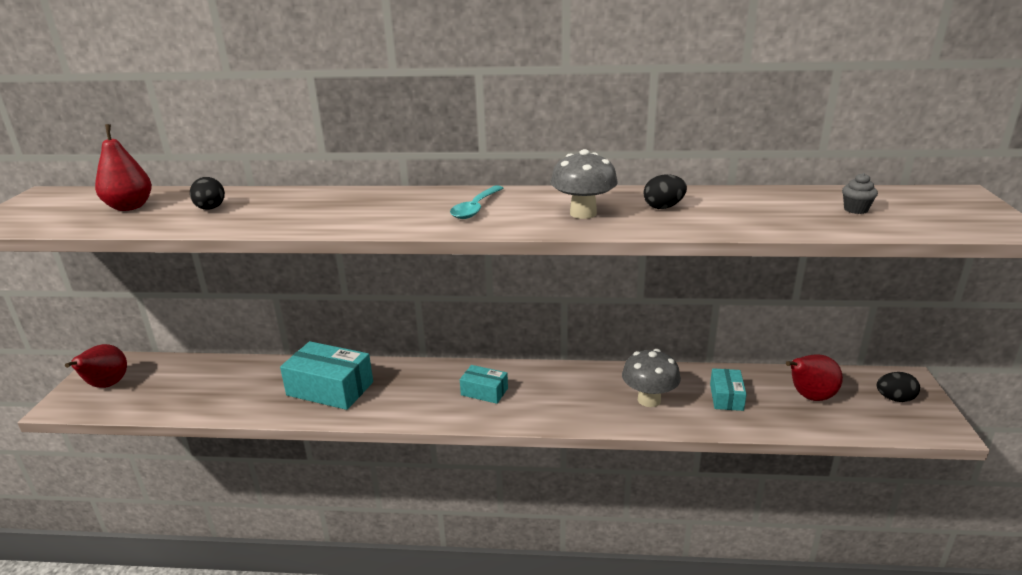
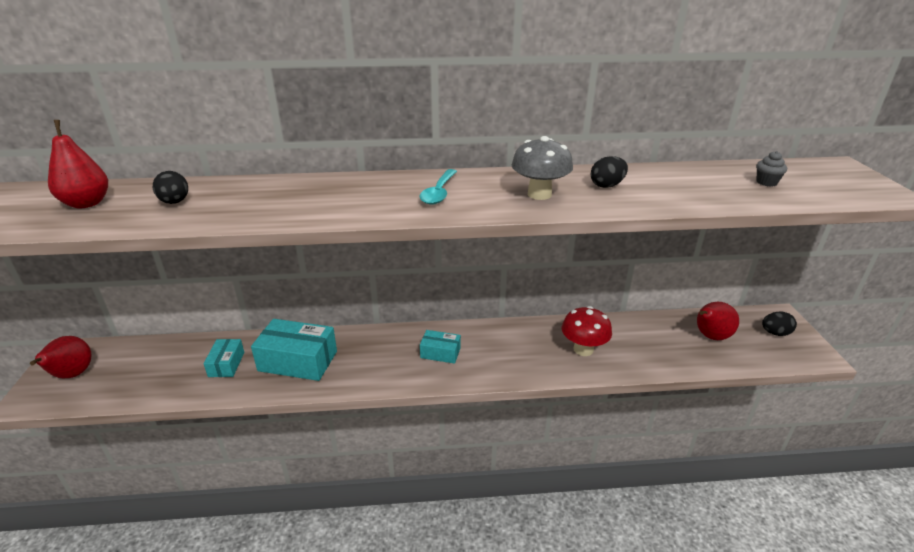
camera: 10 degrees left, 5 degrees up
(649, 400) = (583, 349): grey mushroom -> red mushroom
(726, 397) = (645, 342): turquoise box -> turquoise box (226, 364)

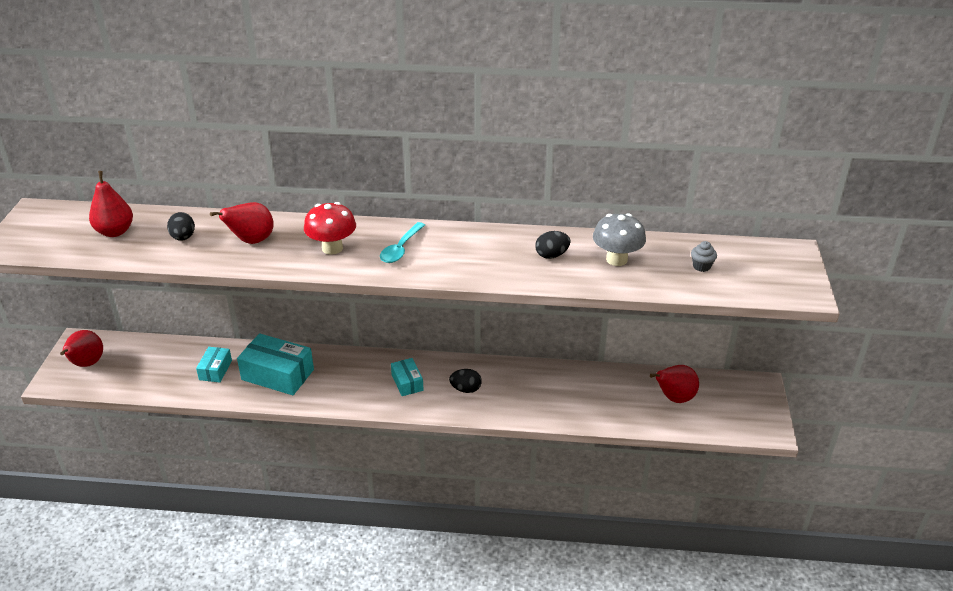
camera: 10 degrees right, 5 degrees up
(260, 199) = (251, 241): none -> red pear
(440, 353) = (407, 382): turquoise box -> turquoise box turned 45 degrees clockwise
(539, 194) = (486, 259): grey mushroom -> grey mushroom (616, 259)
(583, 349) = (542, 395): red mushroom -> red mushroom (332, 248)
(775, 333) = (742, 402): black egg -> black egg (466, 389)

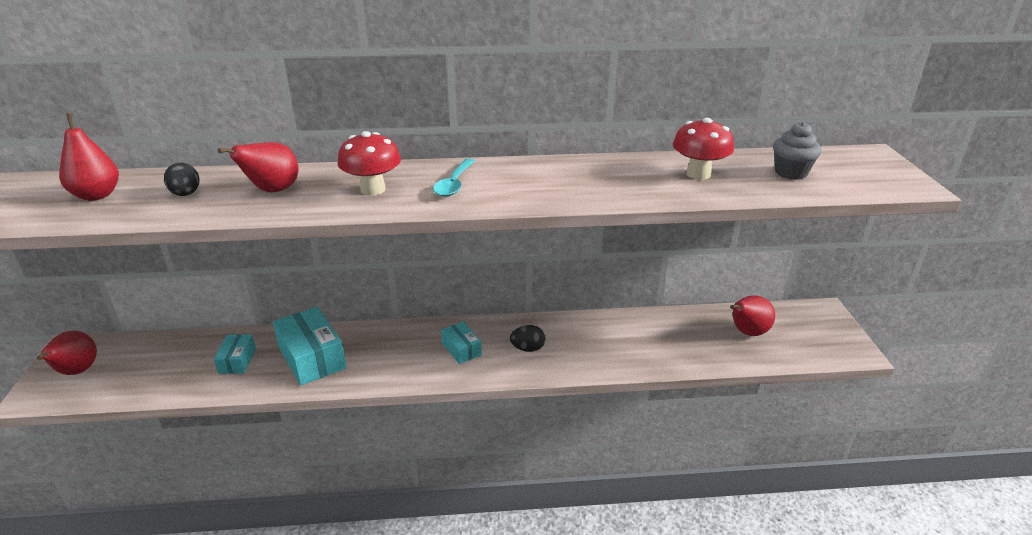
camera: 10 degrees left, 5 degrees down
(277, 375) = (312, 357): turquoise box -> turquoise box turned 45 degrees clockwise
(551, 255) = (626, 176): black egg -> none
(616, 259) = (698, 174): grey mushroom -> red mushroom
(701, 266) = (791, 173): grey cupcake -> grey cupcake, size x1.59

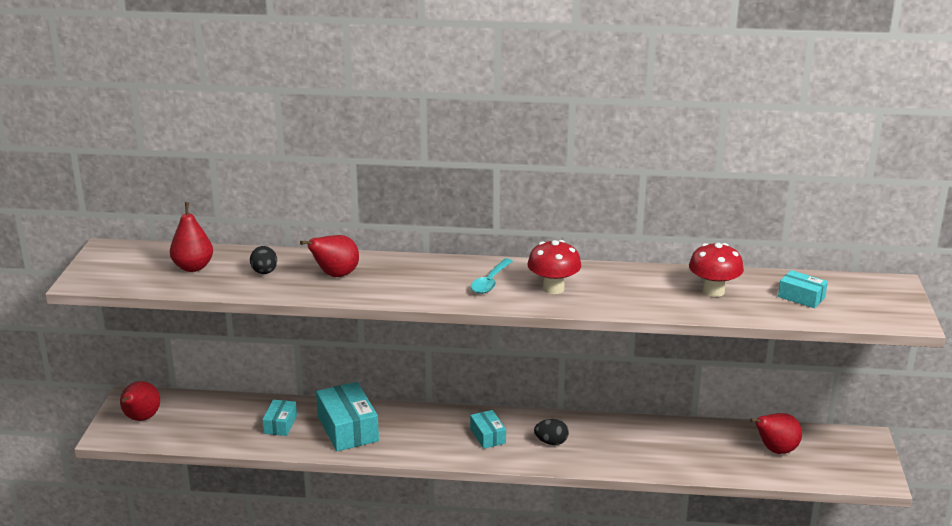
camera: 10 degrees right, 5 degrees down
(373, 189) = (419, 281): red mushroom -> red mushroom (553, 288)
(791, 173) = (801, 297): grey cupcake -> turquoise box

